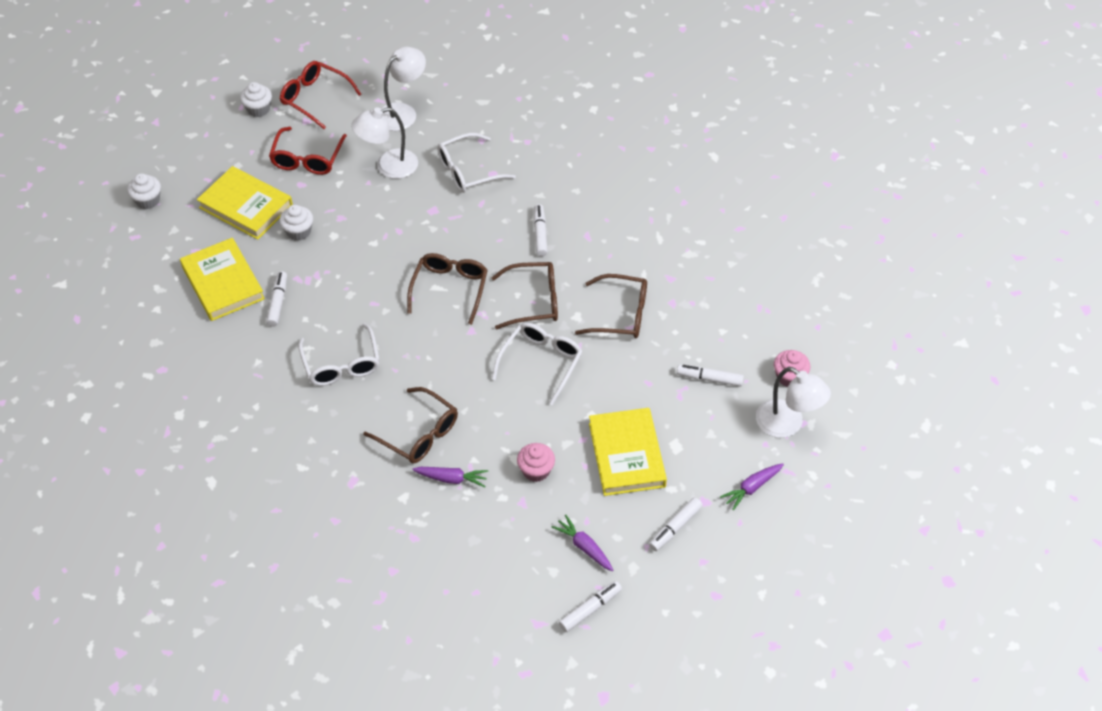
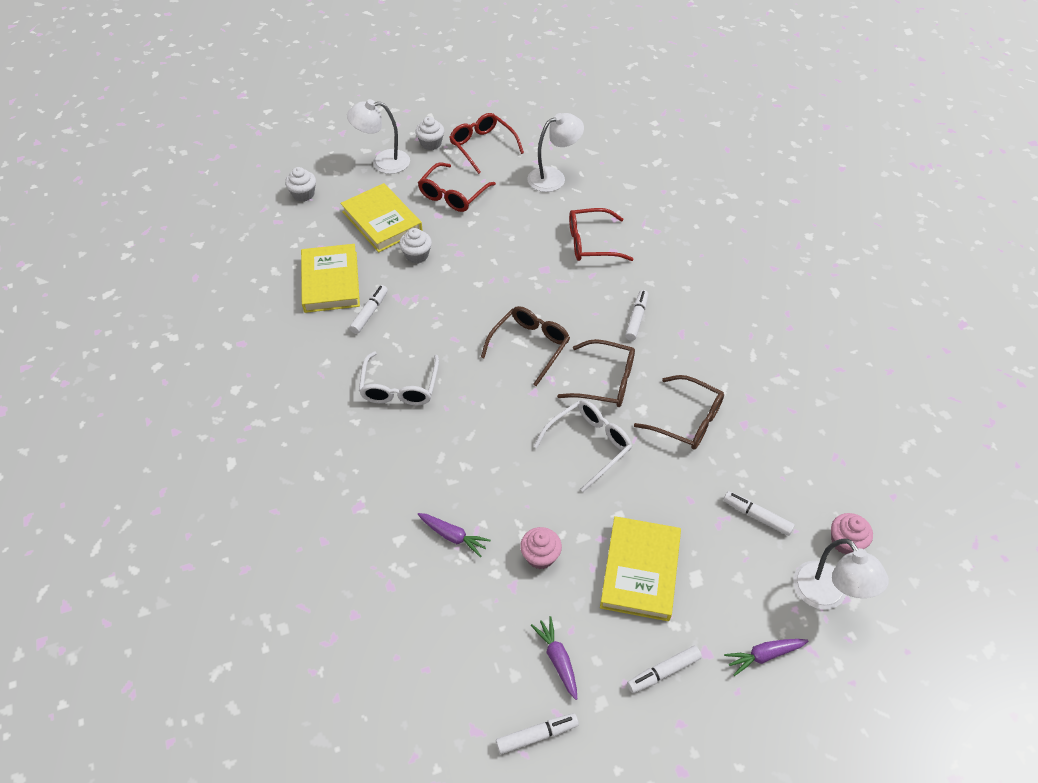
camera: 20 degrees right, 0 degrees up
(388, 166) = (521, 220): white lamp -> white lamp (383, 162)
(419, 434) = (441, 479): brown glasses -> none
(468, 171) = (591, 243): white glasses -> red glasses

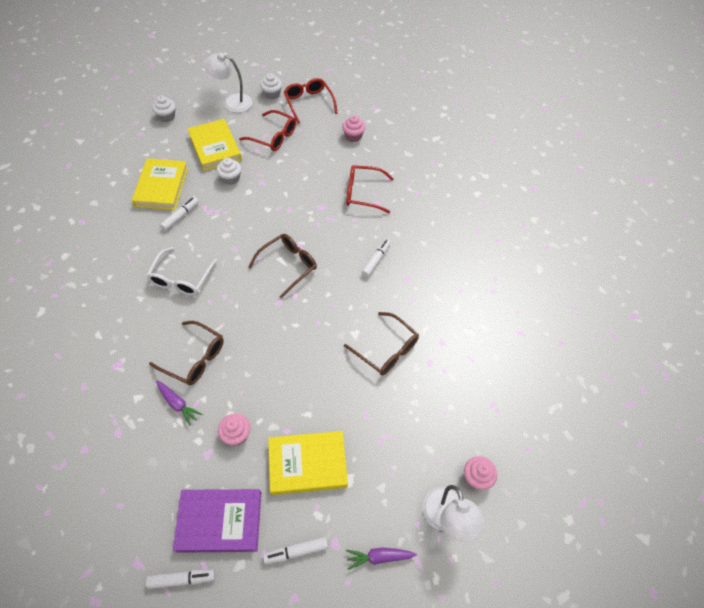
camera: 10 degrees right, 5 degrees up
(453, 195) = (273, 137): red glasses -> red glasses turned 105 degrees counterclockwise
(553, 177) = (353, 136): white lamp -> pink cupcake
(557, 659) = (219, 521): purple carrot -> purple book
(589, 445) = (304, 353): white glasses -> none
(605, 381) = (335, 305): brown glasses -> brown glasses (194, 358)
(640, 571) = (307, 464): yellow book -> yellow book turned 60 degrees clockwise
(757, 516) = (413, 440): white marker -> none

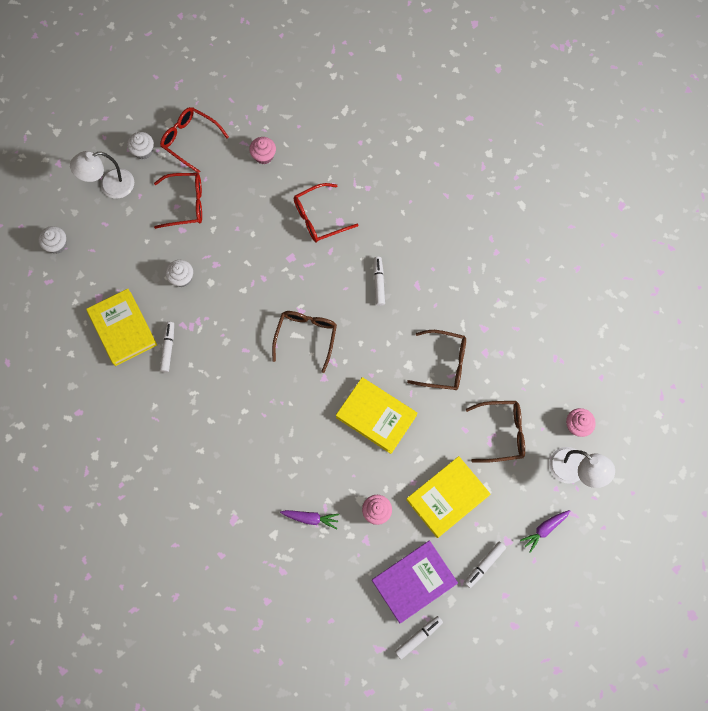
camera: 30 degrees left, 15 degrees up
(181, 278) = (221, 409): white glasses -> none
(194, 358) = (293, 472): brown glasses -> brown glasses (501, 433)
(215, 147) = (138, 252): yellow book -> yellow book (376, 416)

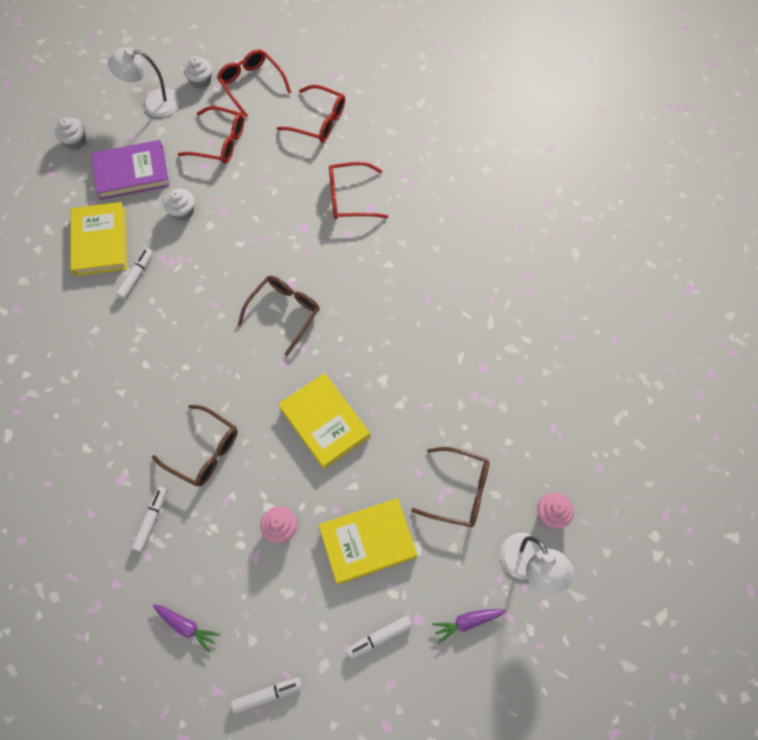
camera: 20 degrees right, 5 degrees down
(264, 156) = (319, 121): pink cupcake -> red glasses
(311, 518) = (205, 508): purple carrot -> purple carrot (186, 626)
(378, 283) = (385, 282): white marker -> white marker (151, 520)
(414, 581) = (290, 625): purple book -> purple book (132, 172)
(444, 363) = (423, 391): brown glasses -> brown glasses (204, 451)

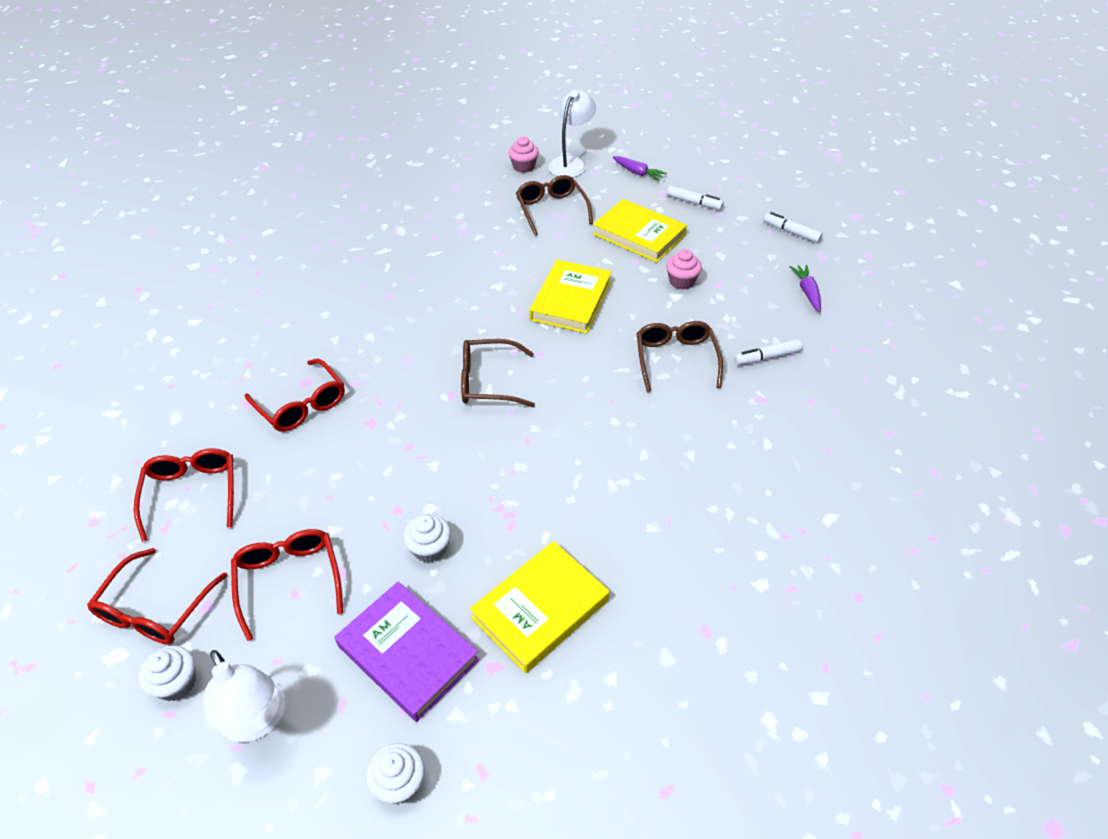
camera: 125 degrees left, 20 degrees down
(136, 276) = (554, 535): white marker -> none

